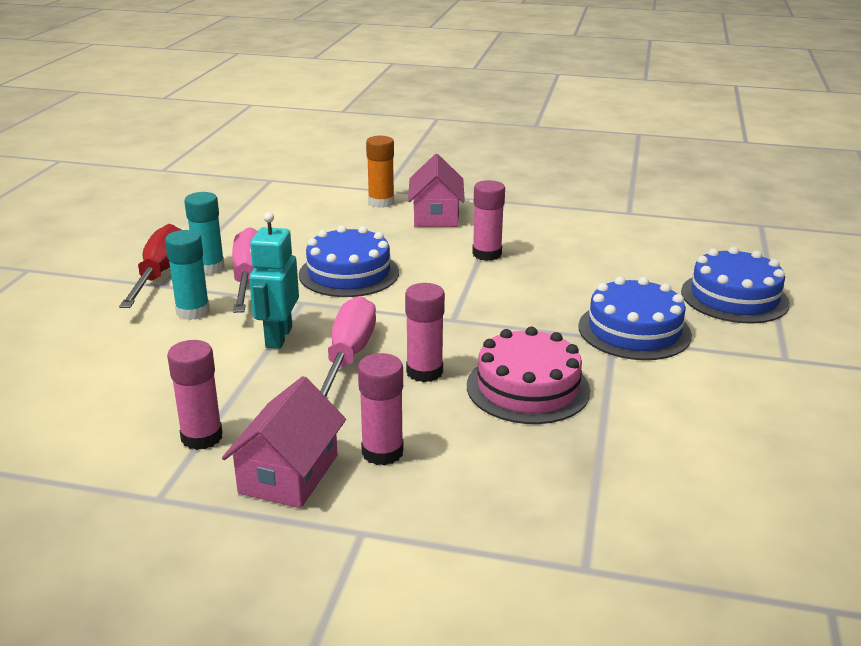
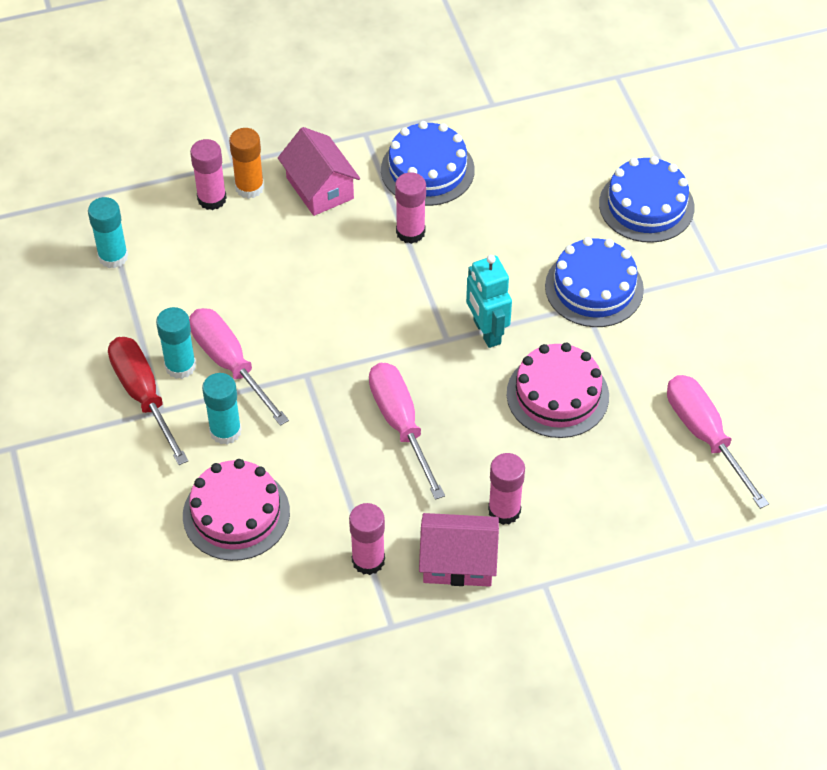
camera: 30 degrees left, 25 degrees up
(131, 362) = (236, 514): none -> pink cake
(238, 206) = (113, 257): none -> turquoise glue stick
(278, 337) = (326, 428): turquoise robot -> turquoise robot (486, 332)
(288, 474) = (458, 562): pink house -> pink house turned 75 degrees counterclockwise
(349, 273) = (312, 316): blue cake -> blue cake (427, 170)
(424, 372) = (471, 414): pink glue stick -> pink glue stick (212, 199)
(677, 475) = (704, 435): none -> pink screwdriver

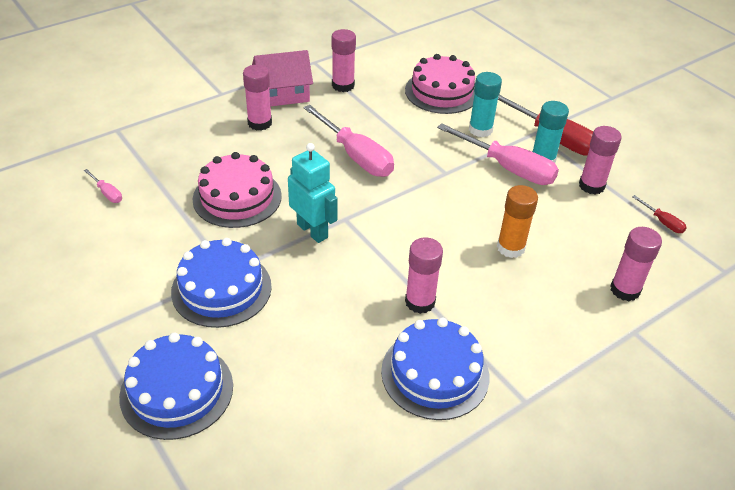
camera: 160 degrees right, 10 degrees down
(113, 257) = (662, 222): turquoise glue stick -> red screwdriver
(151, 317) = (591, 186): none -> pink glue stick
(249, 187) = (600, 309): orange glue stick -> orange glue stick (510, 247)
(320, 188) = (533, 325): pink house -> none
(704, 435) = (107, 193): pink screwdriver -> pink screwdriver, size x0.44

